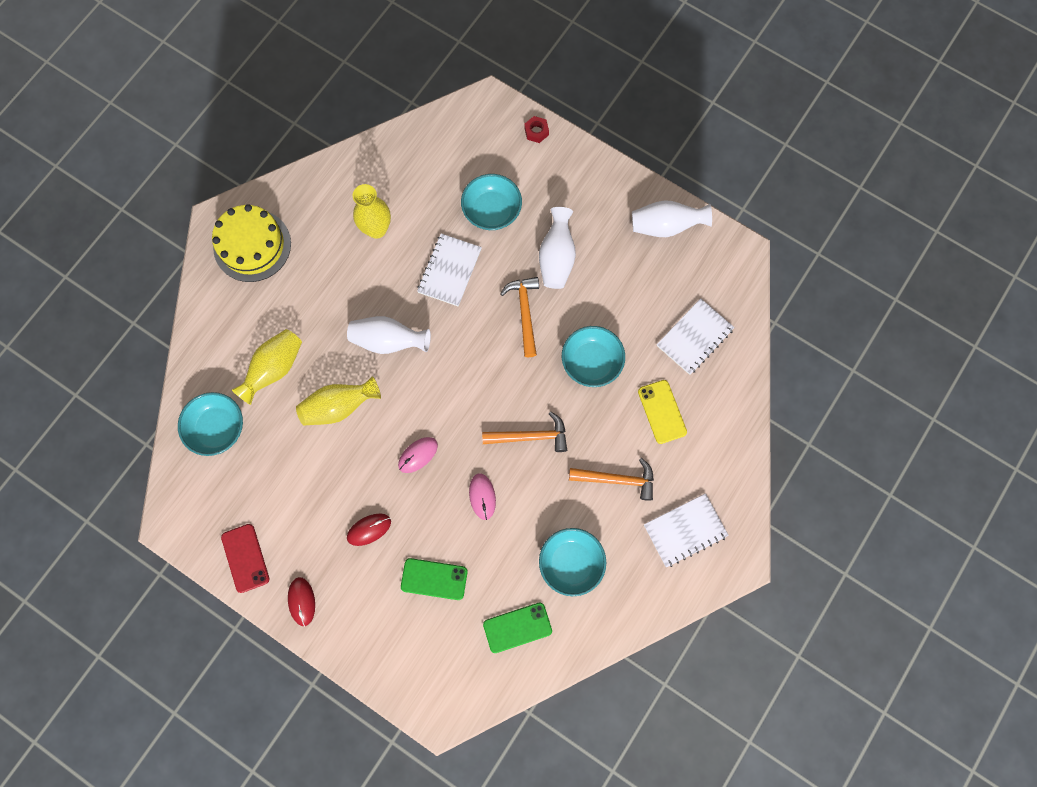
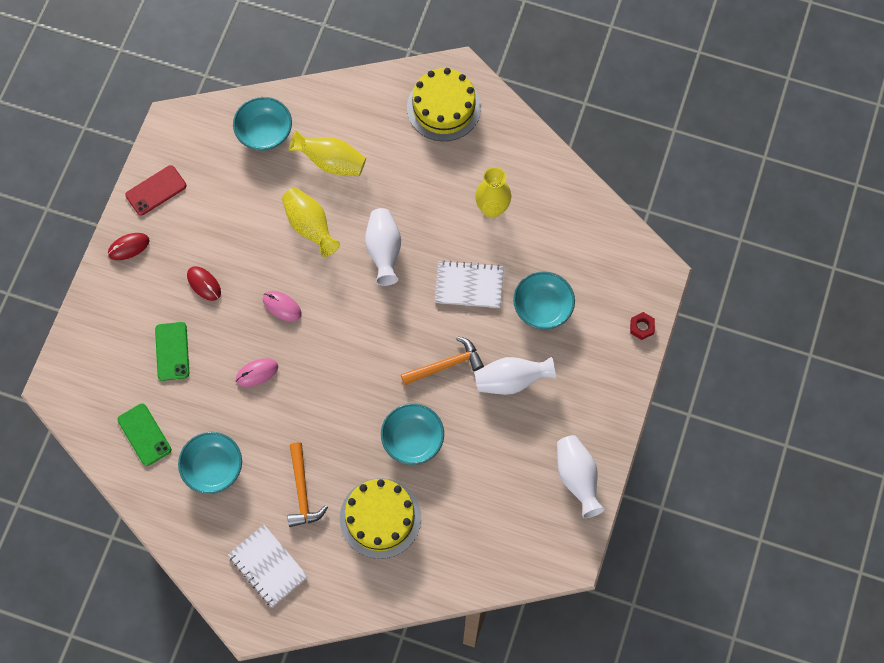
camera: 75 degrees right, 5 degrees down
(530, 436) = (324, 401): orange hammer -> none
(662, 412) = (380, 518): yellow phone -> yellow cake
(694, 337) = (465, 533): white notebook -> none

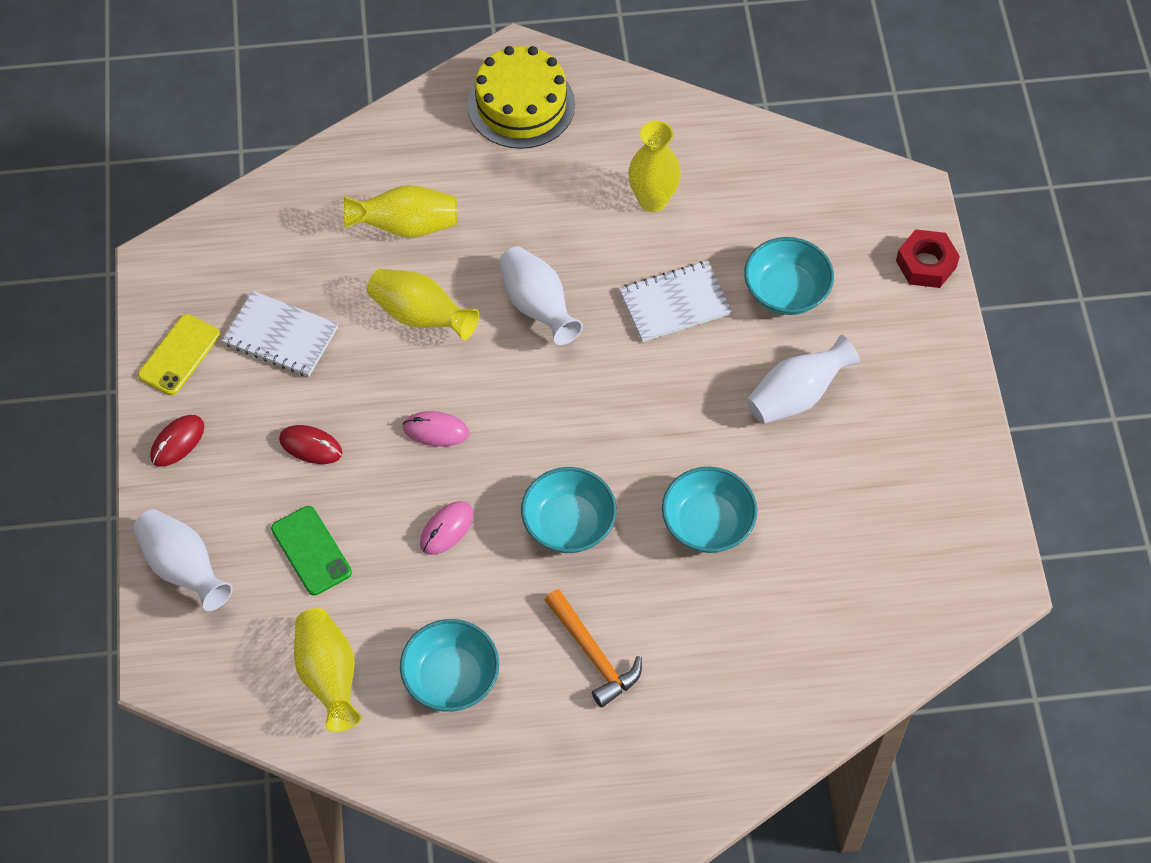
camera: 25 degrees left, 10 degrees down
(144, 434) = (329, 676): green phone -> yellow vase
(156, 190) = (179, 355): red phone -> yellow phone
(264, 132) = (294, 225): turquoise bowl -> turquoise bowl (568, 524)
(268, 566) = (599, 774): white notebook -> white notebook (281, 336)
(380, 518) = (719, 642): yellow cake -> none
(445, 365) = (699, 413): orange hammer -> none
(577, 478) = (950, 479): white vase -> white vase (183, 568)
(641, 327) = (926, 264): red nut -> red nut, size x1.57

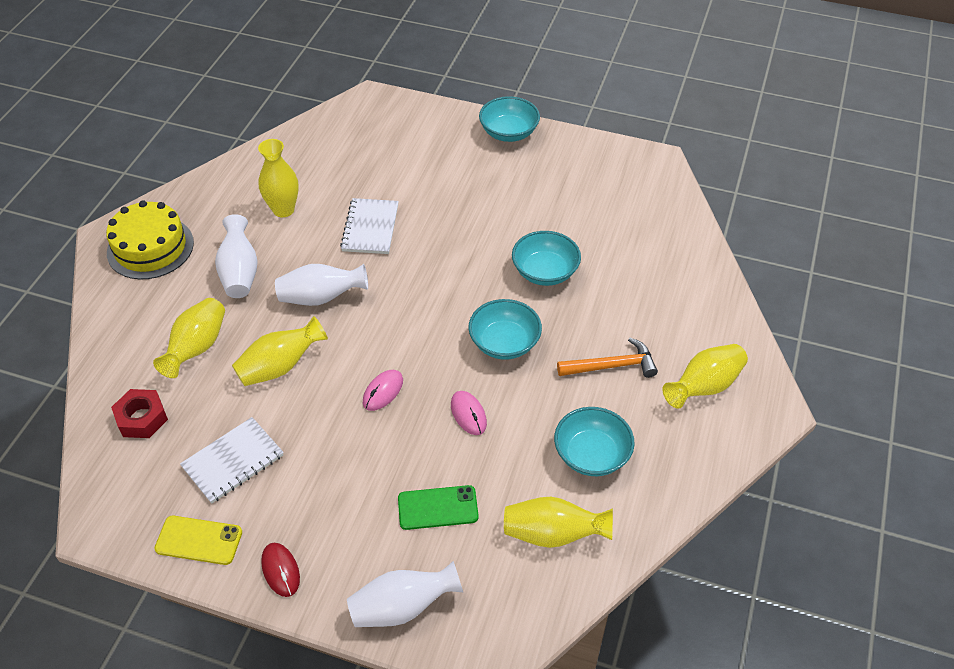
camera: 65 degrees left, 10 degrees down
(179, 355) = (199, 540): yellow phone -> yellow phone turned 45 degrees counterclockwise
(310, 446) = (345, 476): red mouse -> none
(613, 770) = (704, 386): none -> yellow vase
(786, 291) = (399, 174): turquoise bowl -> turquoise bowl (509, 133)
(797, 396) = (478, 197): white vase -> white vase (240, 272)
(926, 264) = (424, 110): red nut -> red nut (142, 418)

